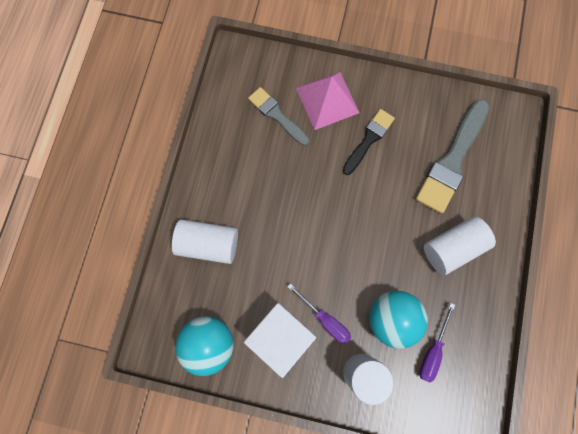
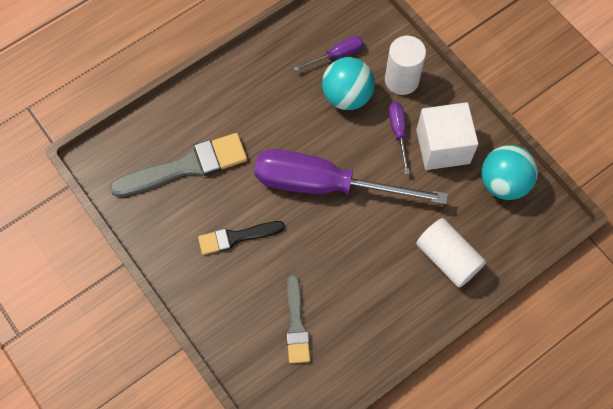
camera: 140 degrees left, 10 degrees down
(327, 100) = (239, 301): pink pyramid -> none
(343, 228) = (325, 185): none -> purple screwdriver
(452, 248) = (254, 106): white cylinder -> none

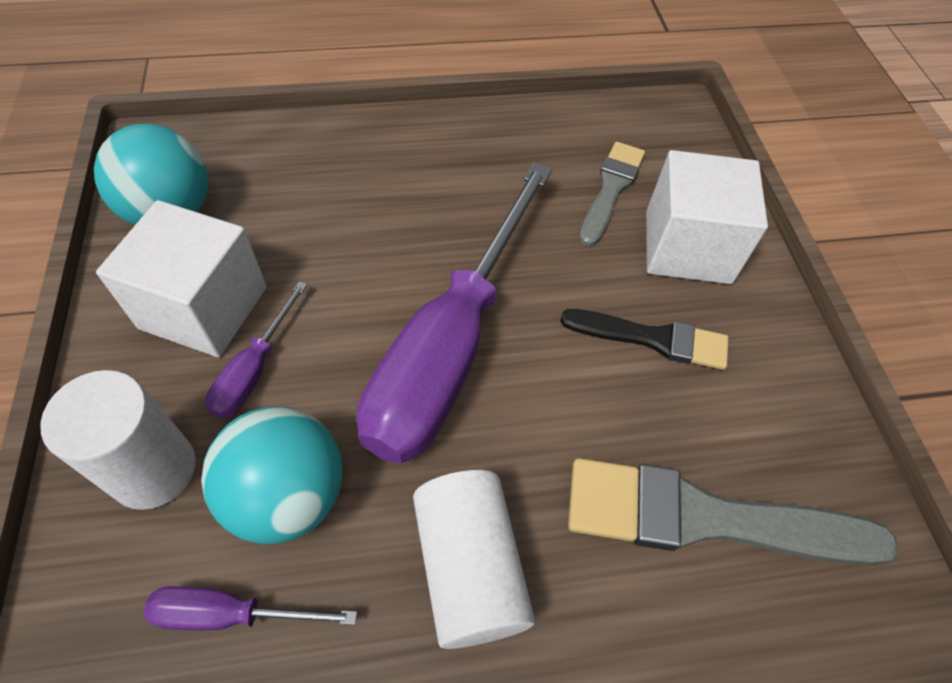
camera: 155 degrees left, 10 degrees down
(239, 304) = (687, 247): none -> white cube
(325, 185) = (450, 347): purple screwdriver -> purple screwdriver turned 75 degrees clockwise
(448, 258) = (343, 166): white cylinder -> white cylinder (469, 567)

